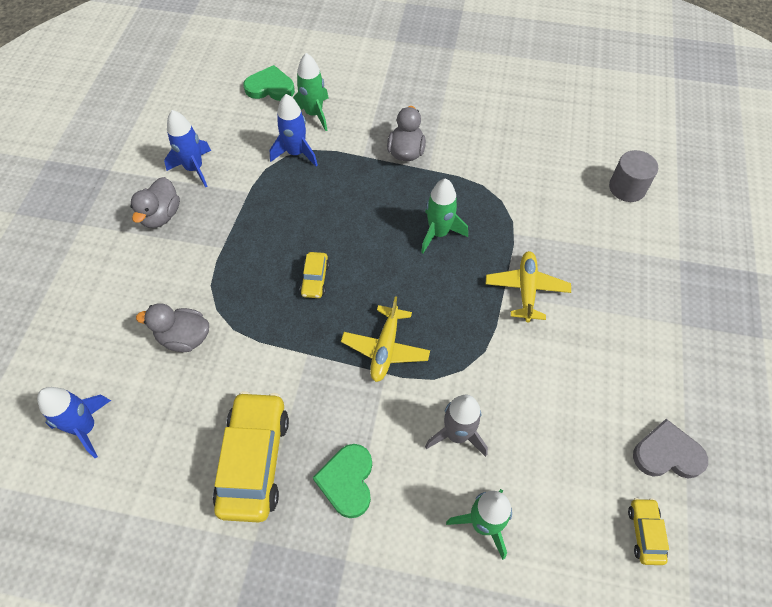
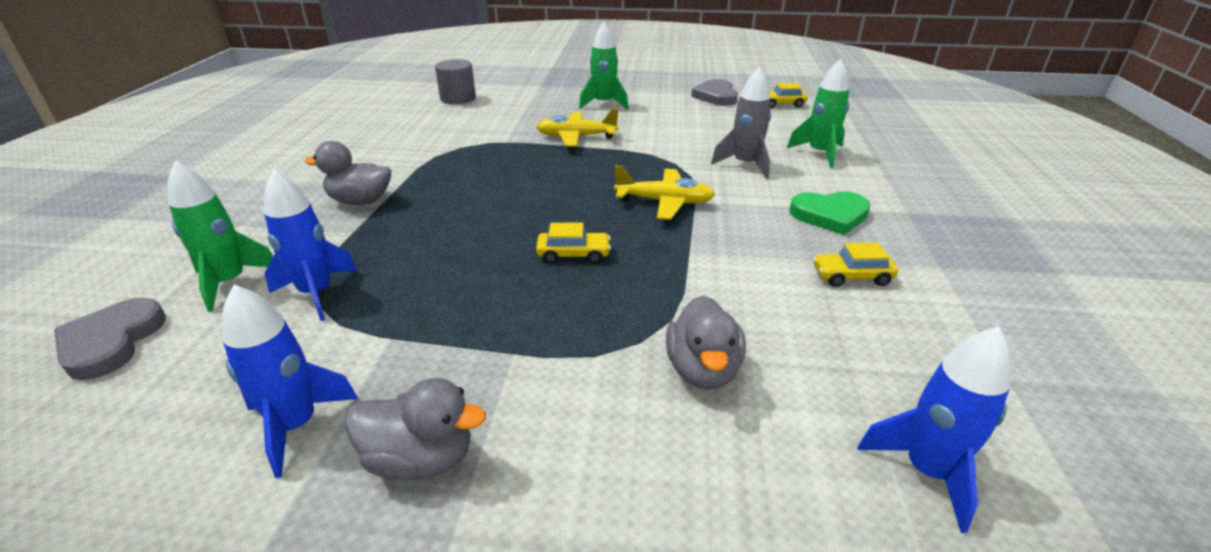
camera: 95 degrees left, 25 degrees down
(254, 461) = (851, 276): yellow car -> yellow car, size x0.47
(270, 87) = (111, 342): green heart -> grey heart
(438, 233) = (502, 178): green rocket -> green rocket (604, 104)

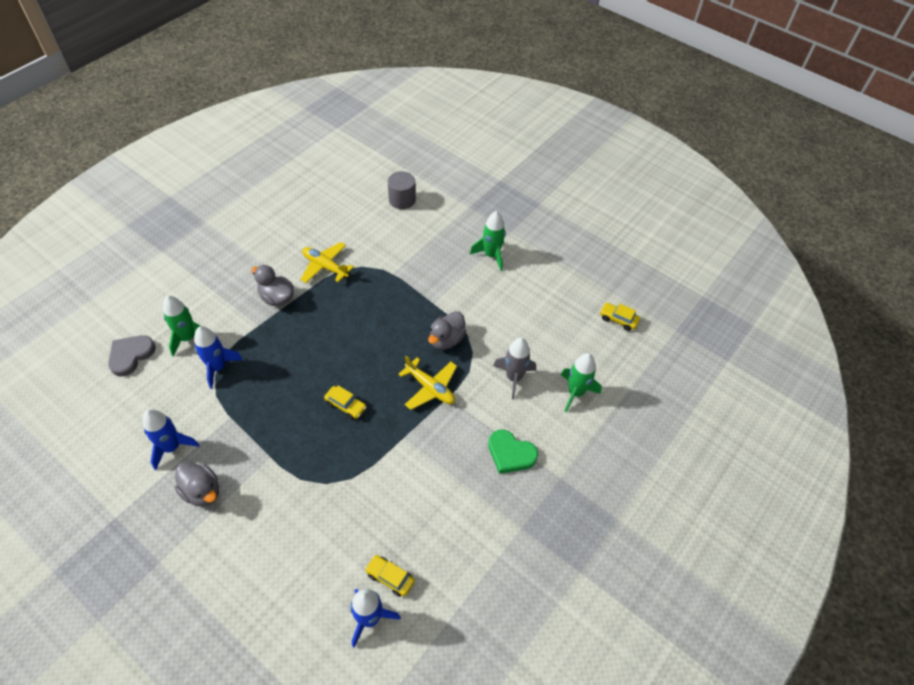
camera: 30 degrees right, 20 degrees up
(576, 137) = (438, 290): yellow plane -> yellow plane (325, 267)
(702, 370) = (336, 516): grey duck -> grey duck (446, 340)
(716, 96) = (581, 284): grey heart -> none
(851, 276) = (465, 505): yellow car -> yellow car (390, 577)

